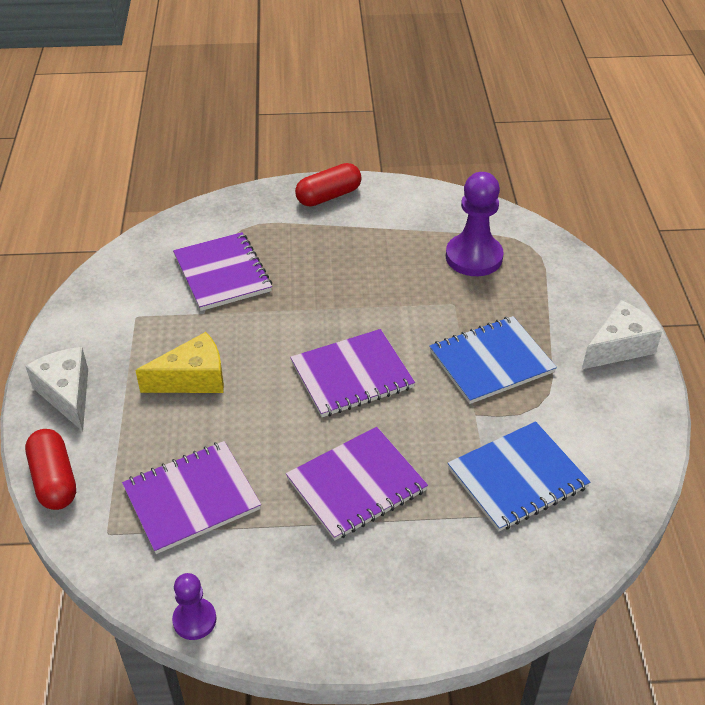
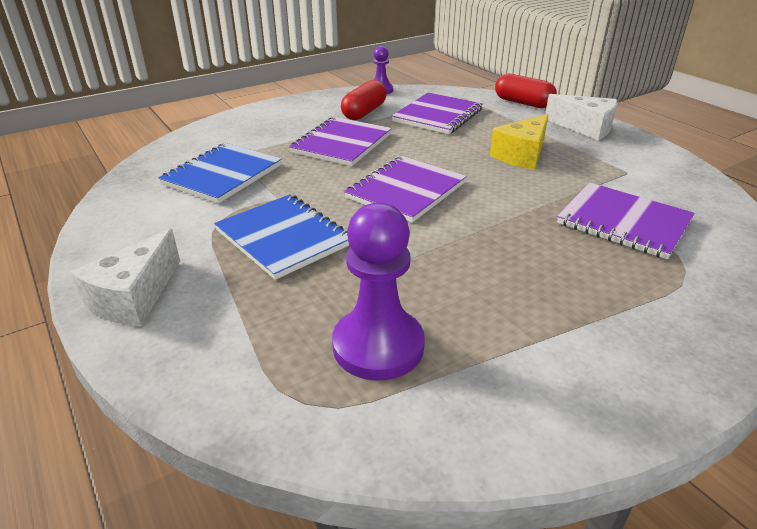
camera: 150 degrees right, 10 degrees down
(328, 196) = (670, 361): red capsule -> red capsule (364, 112)
(491, 361) = (284, 237): blue notebook -> blue notebook turned 75 degrees counterclockwise

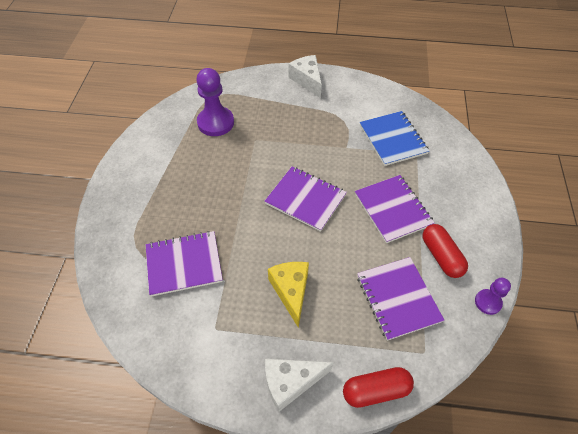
camera: 130 degrees right, 20 degrees up
(284, 237) = (307, 133): blue notebook -> none
(405, 190) = (305, 199): purple notebook -> purple notebook turned 45 degrees counterclockwise

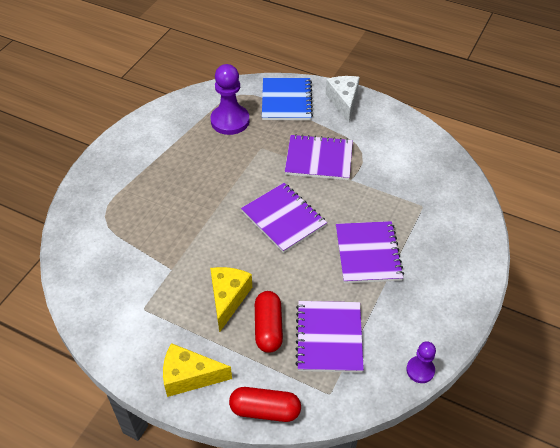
camera: 20 degrees right, 5 degrees down
(184, 264) = (141, 244): purple notebook -> purple notebook (319, 159)
(290, 383) = (189, 377): white cheese -> yellow cheese
(393, 139) = (405, 185): blue notebook -> blue notebook (286, 100)
(441, 256) = (395, 312): red capsule -> red capsule (268, 328)

